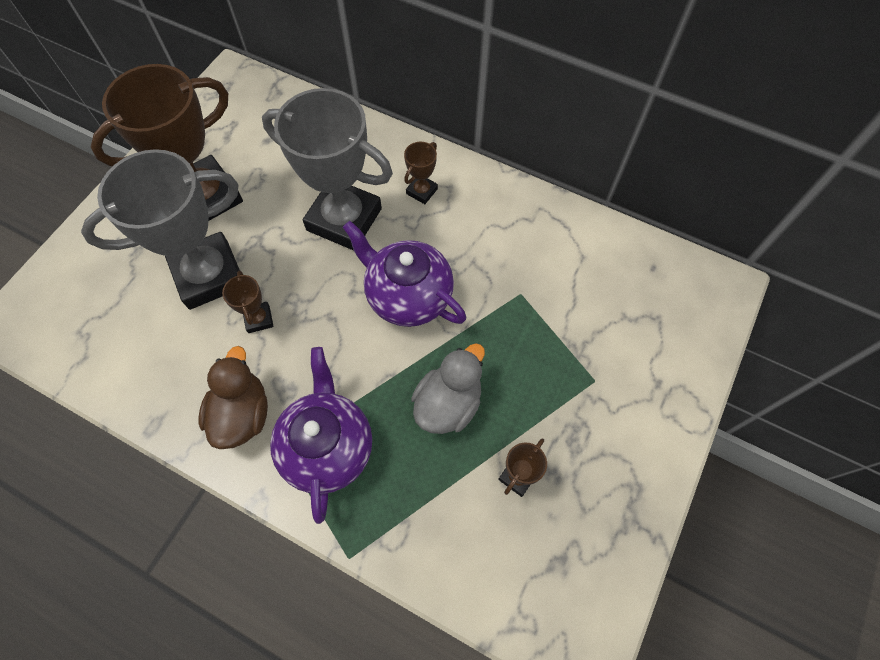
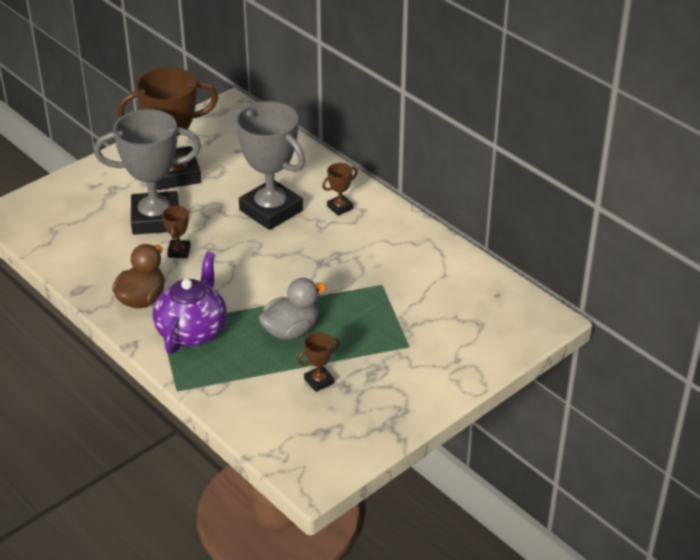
camera: 20 degrees right, 25 degrees down
(408, 295) = (295, 265): purple teapot -> none

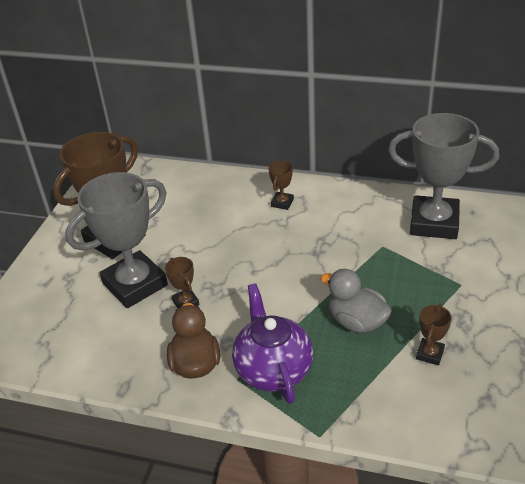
camera: 30 degrees left, 0 degrees up
(271, 210) = (229, 230): grey trophy -> grey trophy (434, 223)
(291, 330) = (356, 322): grey duck -> grey duck turned 75 degrees counterclockwise

